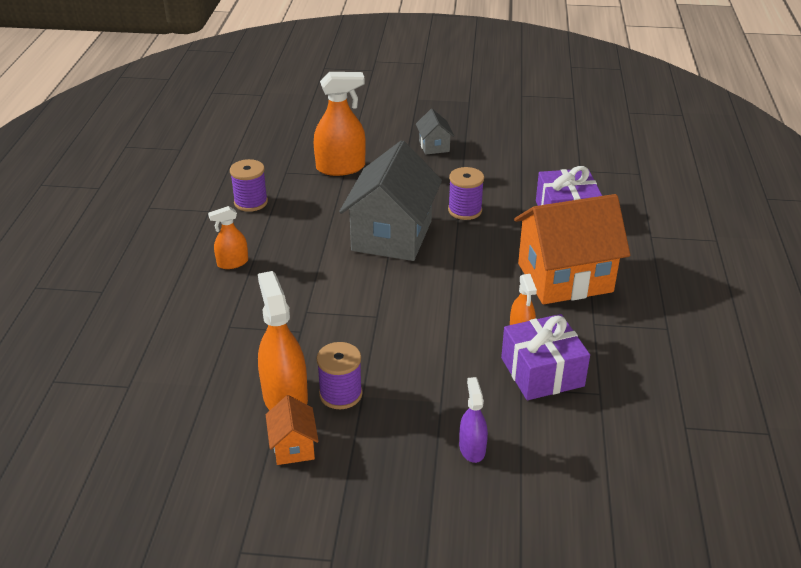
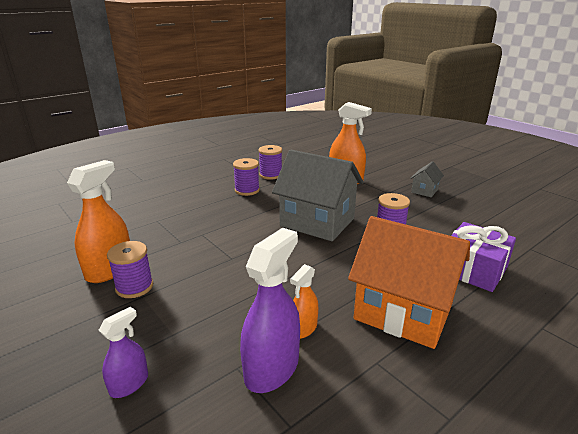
camera: 45 degrees right, 10 degrees down
(232, 263) = (213, 195): orange spray bottle -> none
(260, 236) = (247, 190): none -> purple spool
(293, 447) = (61, 298): orange house -> none
(392, 235) = (317, 222): grey house -> grey house turned 60 degrees clockwise
(542, 372) = (272, 368): purple gift -> purple spray bottle

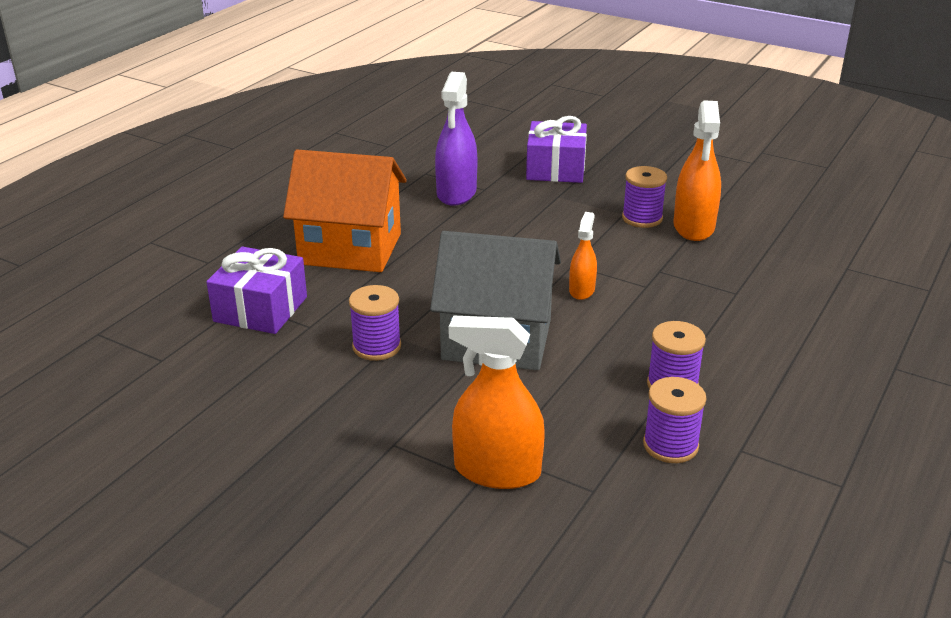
camera: 160 degrees right, 5 degrees up
(129, 384) = (555, 169): purple spray bottle -> purple gift
(303, 328) = (445, 219): orange spray bottle -> orange spray bottle (581, 290)
(424, 191) = (313, 468): grey house -> none

